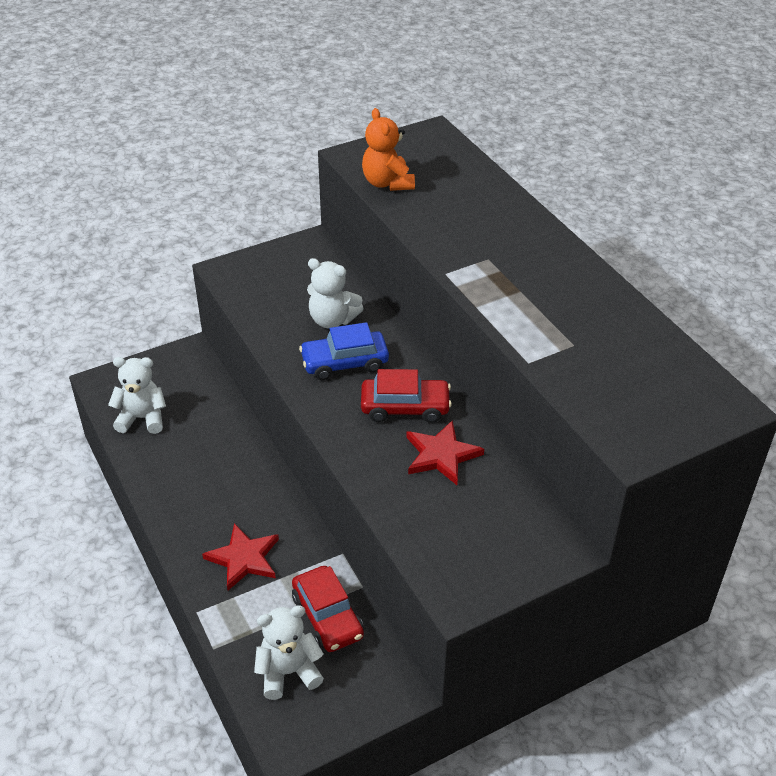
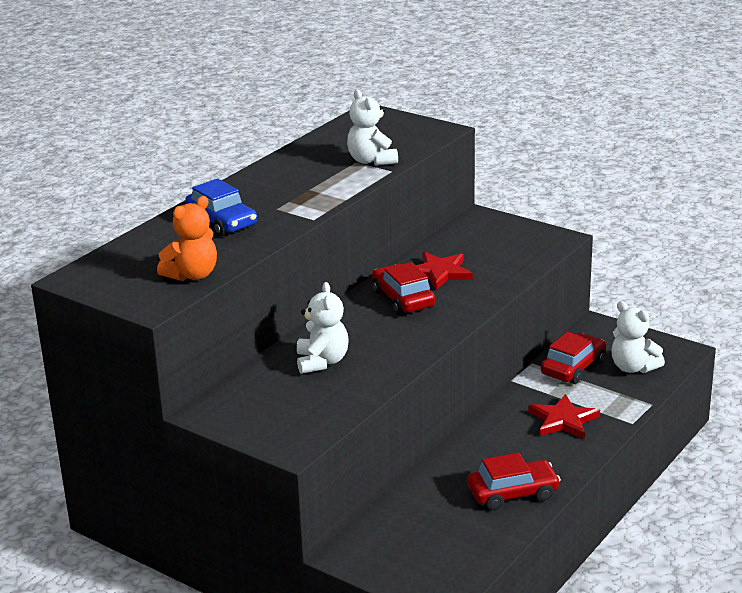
camera: 115 degrees left, 15 degrees down
(142, 418) = (466, 542): white teddy bear -> white teddy bear (371, 161)
(173, 471) = (513, 493): none -> red car
(344, 363) = (375, 339): blue car -> blue car (222, 222)

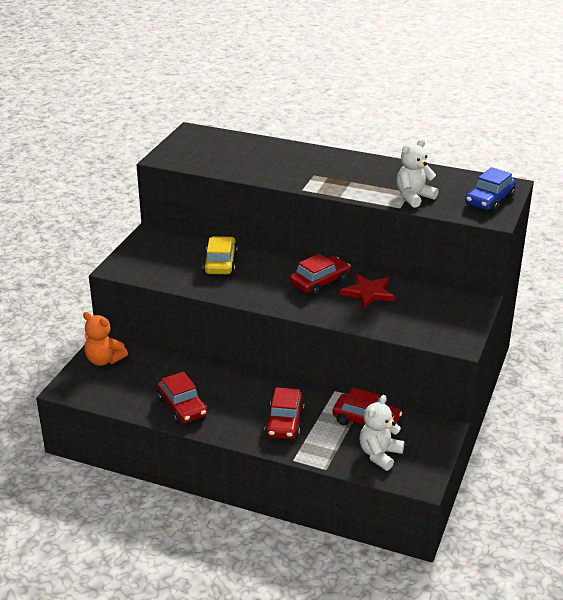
camera: 75 degrees right, 5 degrees up
(192, 275) = (205, 163): orange teddy bear -> orange teddy bear (104, 360)
(222, 222) = (284, 160): blue car -> blue car (489, 200)
(322, 362) = (220, 263): white teddy bear -> yellow car
(563, 420) = (284, 422): red star -> red car

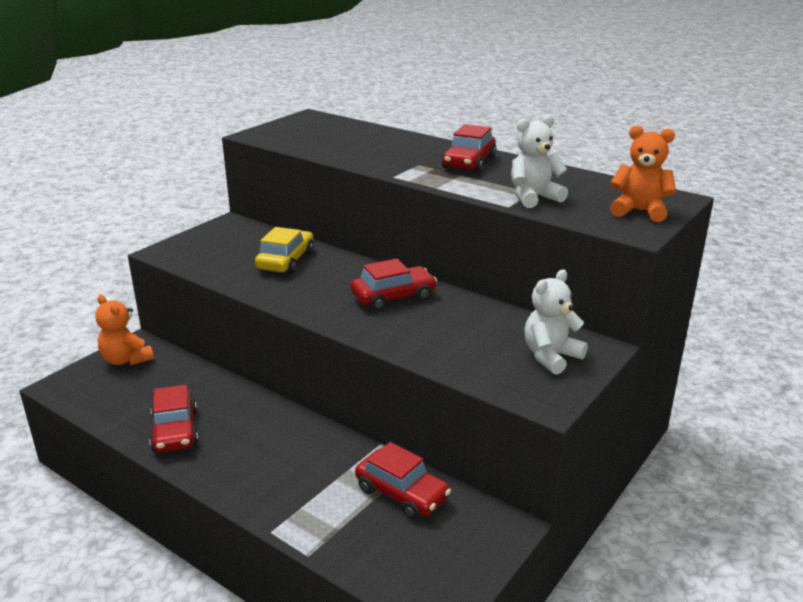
camera: 15 degrees right, 5 degrees down
(284, 422) = (290, 475): red car -> red car (469, 163)
(368, 293) = (449, 317): red star -> none
(379, 454) = (396, 548): white teddy bear -> white teddy bear (551, 356)
(489, 200) = (639, 211): blue car -> orange teddy bear

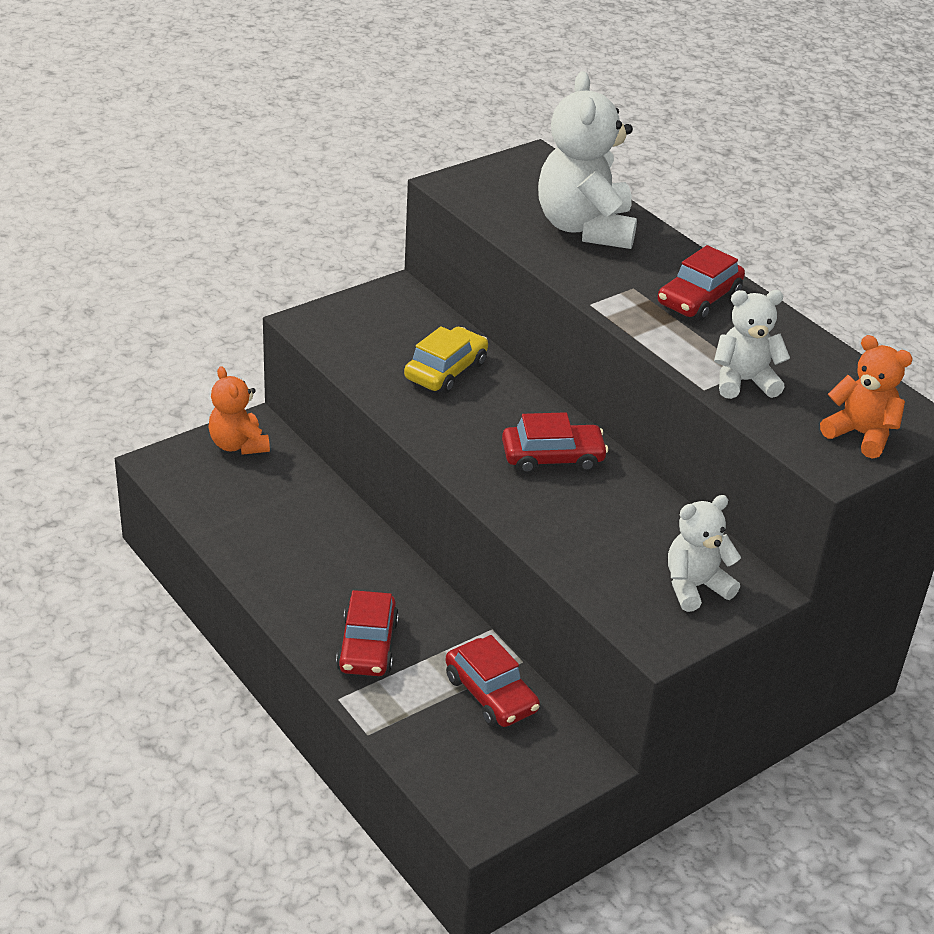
camera: 15 degrees right, 10 degrees up
(175, 431) = (271, 554): red car -> red car (367, 646)
(365, 142) = (585, 228): none -> white teddy bear

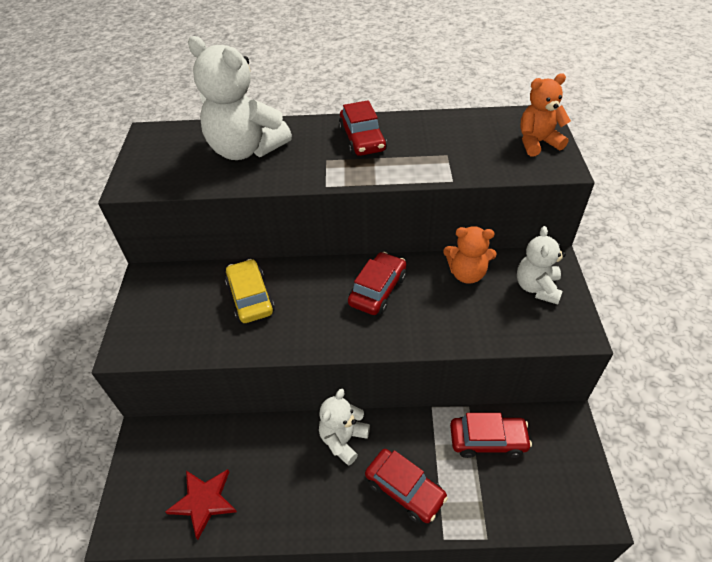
camera: 50 degrees left, 10 degrees up
(229, 503) = (204, 501): none -> red star
(238, 445) = (151, 459): orange teddy bear -> orange teddy bear (467, 273)
(743, 381) = (457, 161): white teddy bear -> white teddy bear (343, 439)

